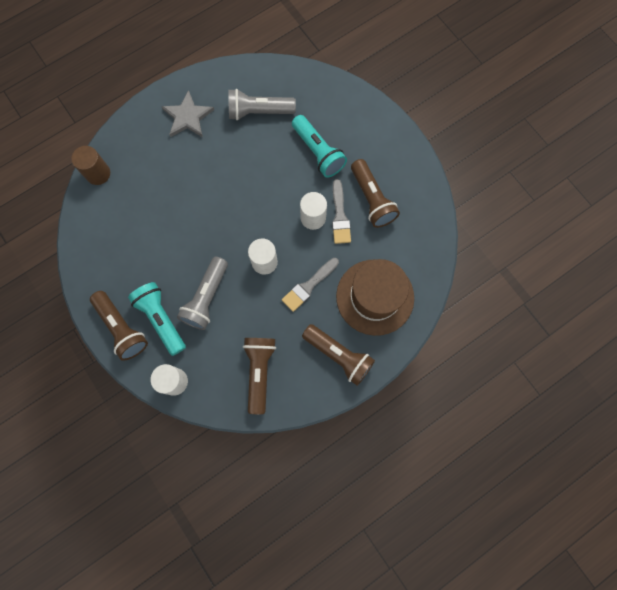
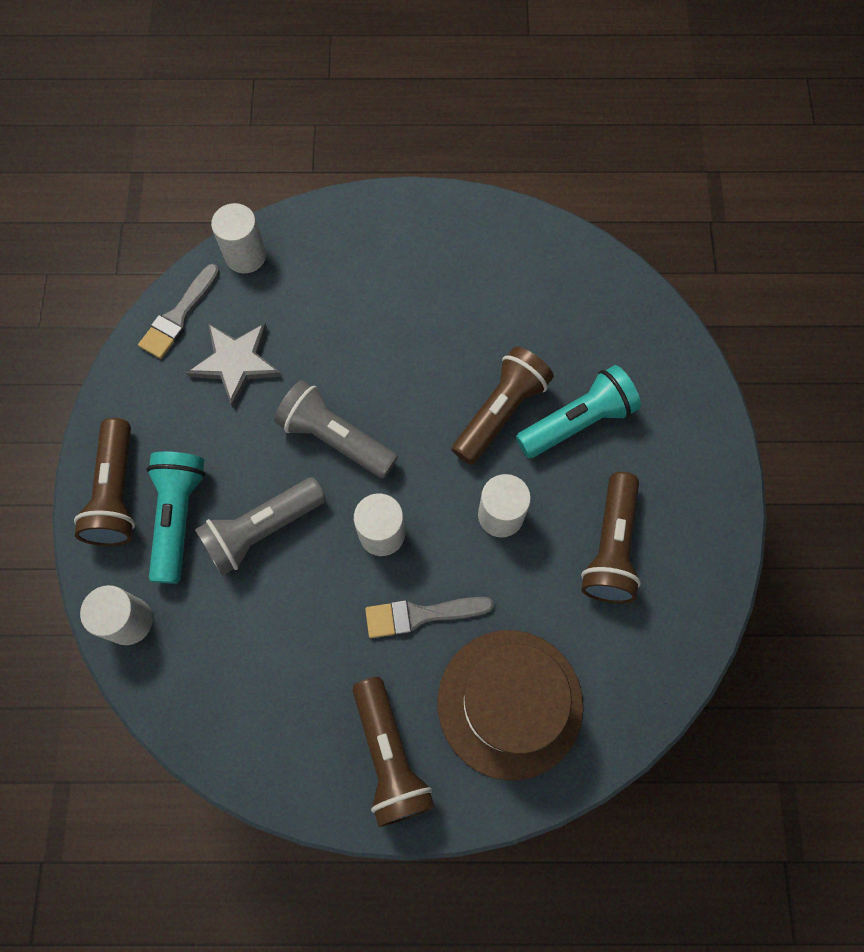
camera: 35 degrees right, 5 degrees down
(98, 173) = (245, 256): brown cylinder -> white cylinder
(187, 117) = (423, 253): grey star -> grey star (236, 363)
(259, 112) = (531, 308): grey flashlight -> grey flashlight (335, 438)
(259, 372) = (256, 695): brown flashlight -> brown flashlight (500, 412)
(318, 152) = (577, 422): turquoise flashlight -> turquoise flashlight turned 120 degrees counterclockwise
(340, 216) = (543, 540): grey brush -> grey brush (179, 316)

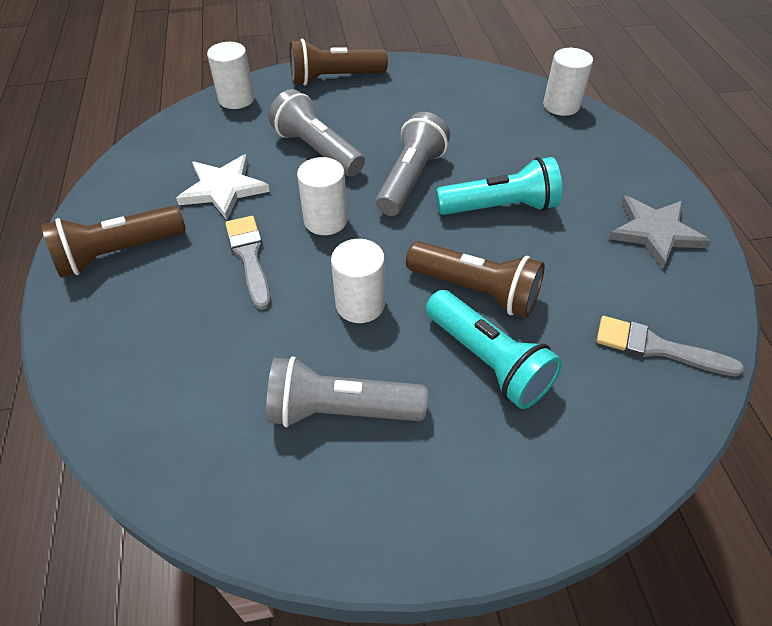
camera: 80 degrees right, 20 degrees down
(178, 517) = (320, 108): turquoise flashlight -> turquoise flashlight (500, 207)
(179, 316) = (489, 82): grey brush -> grey brush (657, 348)
(236, 363) = (460, 115): grey star -> grey star (655, 232)
(307, 641) = (223, 189): none -> white star
(510, 703) = (161, 335): brown hat -> none
(610, 547) = (340, 410): brown flashlight -> grey flashlight

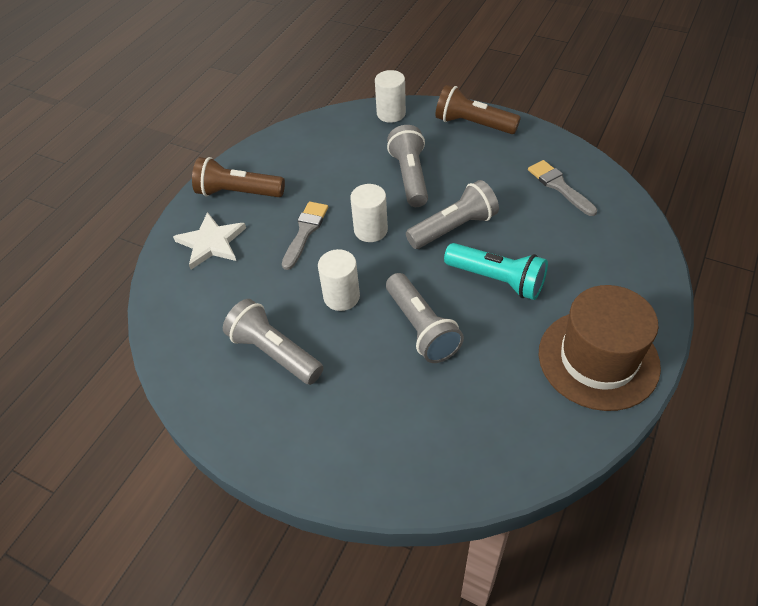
camera: 40 degrees right, 0 degrees up
(223, 189) = (328, 178): white star -> white star (211, 243)
(475, 290) = (421, 328): brown flashlight -> grey flashlight
(487, 361) = (384, 376): turquoise flashlight -> none
(561, 105) = (633, 222): white cylinder -> none
(655, 232) = (598, 359): grey star -> brown hat
(657, 348) = (505, 436): grey brush -> grey brush (559, 186)

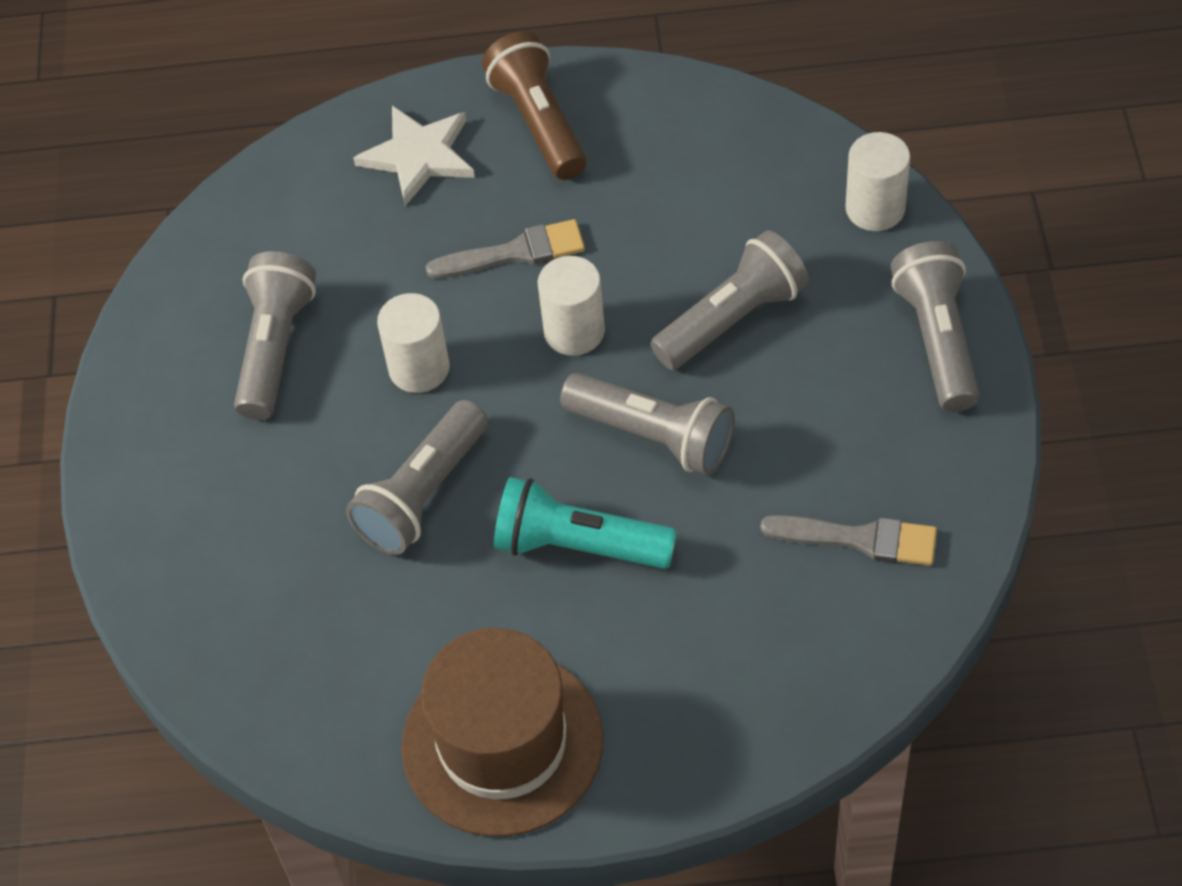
camera: 60 degrees right, 5 degrees up
(473, 124) = (937, 340): brown flashlight -> grey flashlight
(497, 280) = (578, 545): turquoise flashlight -> turquoise flashlight turned 105 degrees clockwise
(559, 186) = (860, 539): grey brush -> grey brush turned 75 degrees clockwise

